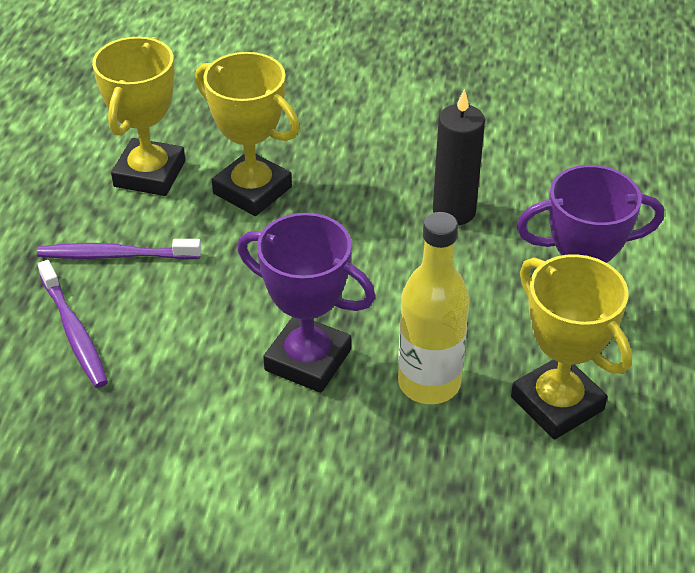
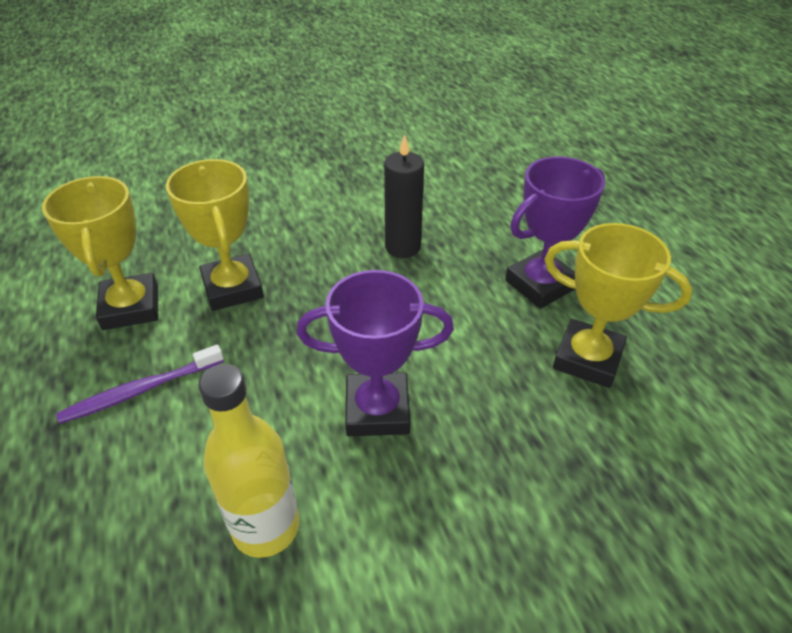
camera: 30 degrees left, 0 degrees up
(74, 332) = (140, 482): purple toothbrush -> none
(252, 190) = (232, 288): yellow trophy -> yellow trophy turned 60 degrees clockwise
(429, 383) = (486, 385): yellow bottle -> yellow bottle (266, 527)

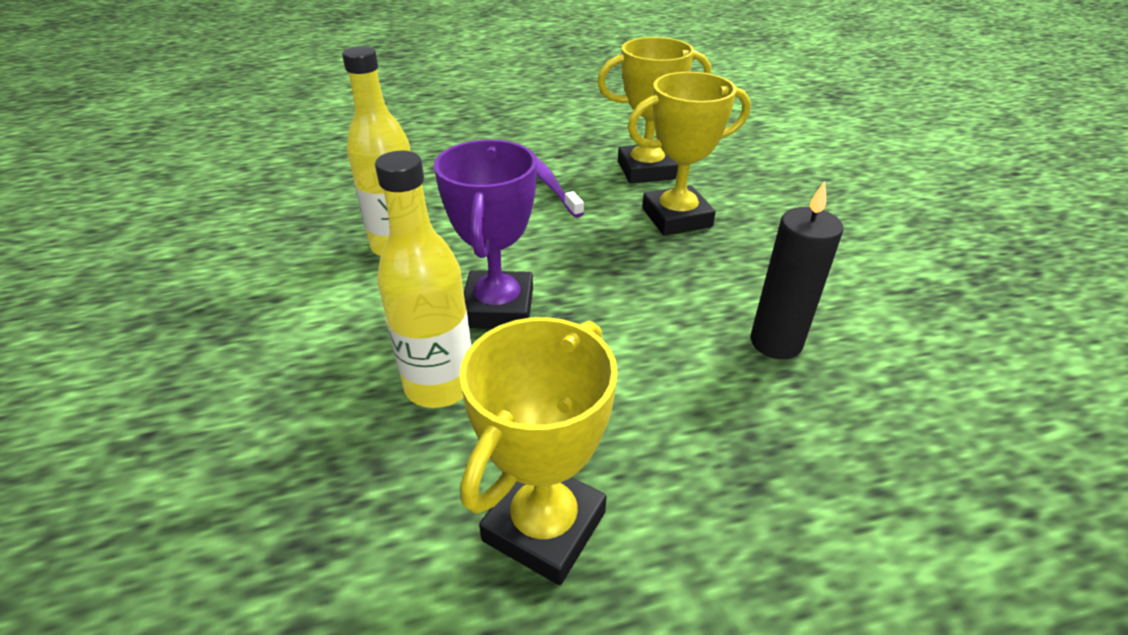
camera: 95 degrees right, 5 degrees down
(484, 437) = (440, 385): none -> yellow bottle
(540, 284) = (715, 497): purple trophy -> none

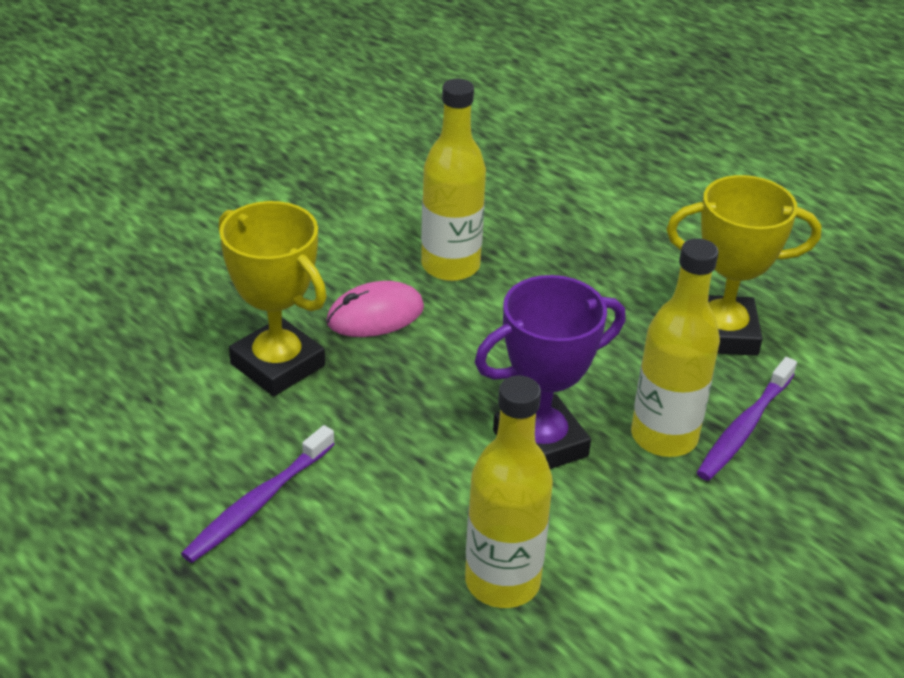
camera: 120 degrees left, 0 degrees up
(396, 454) = (744, 427): none -> purple toothbrush
(646, 170) = (164, 420): yellow trophy -> none
(715, 275) = (375, 315): none -> pink mouse
(776, 342) = (450, 266): black candle -> yellow bottle

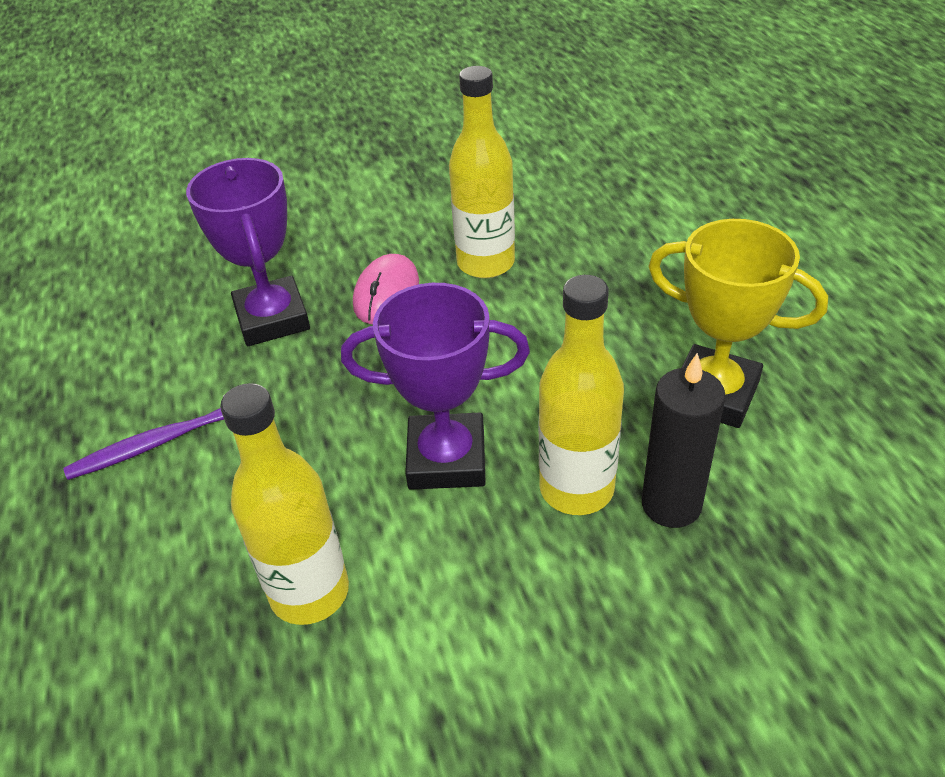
camera: 30 degrees right, 5 degrees up
(277, 365) = (272, 318): yellow trophy -> purple trophy
(375, 315) = (386, 293): pink mouse -> pink mouse turned 75 degrees counterclockwise
(744, 427) = (671, 504): purple toothbrush -> black candle

